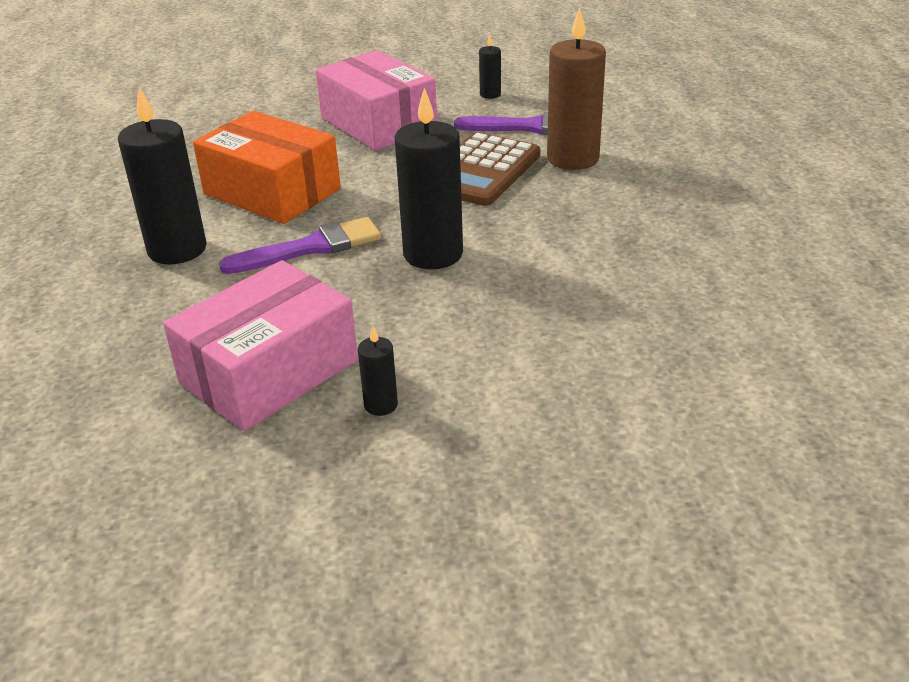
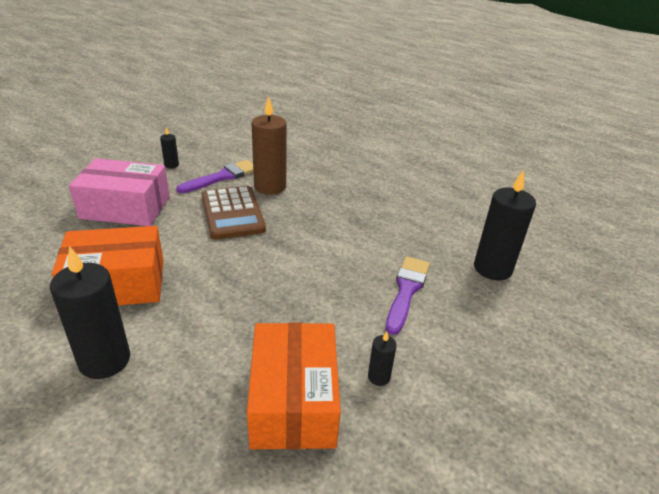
camera: 50 degrees left, 0 degrees up
(269, 372) = (293, 401): pink box -> orange box
(311, 248) = (200, 308): purple brush -> purple brush (406, 290)
(433, 254) = (277, 274): black candle -> black candle (492, 268)

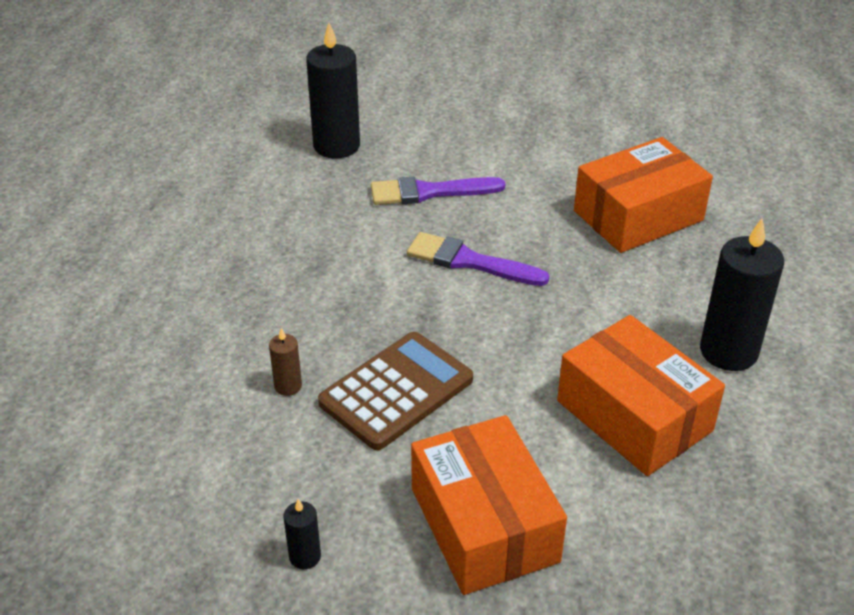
camera: 115 degrees left, 5 degrees up
(125, 207) = (484, 525): pink box -> orange box
(222, 177) = (298, 459): purple brush -> purple brush (469, 261)
(270, 186) = (288, 386): brown candle -> brown candle, size x0.46
(379, 377) = (564, 179): black candle -> none

